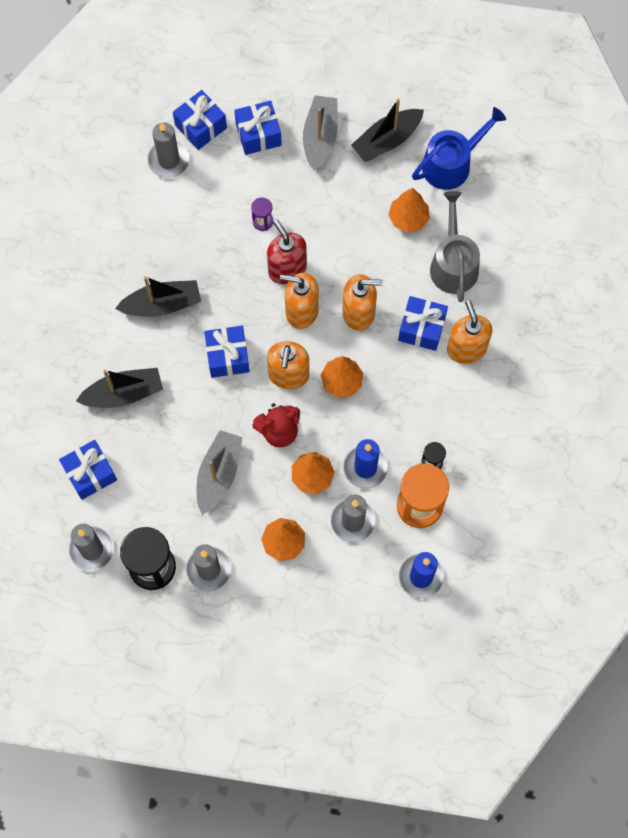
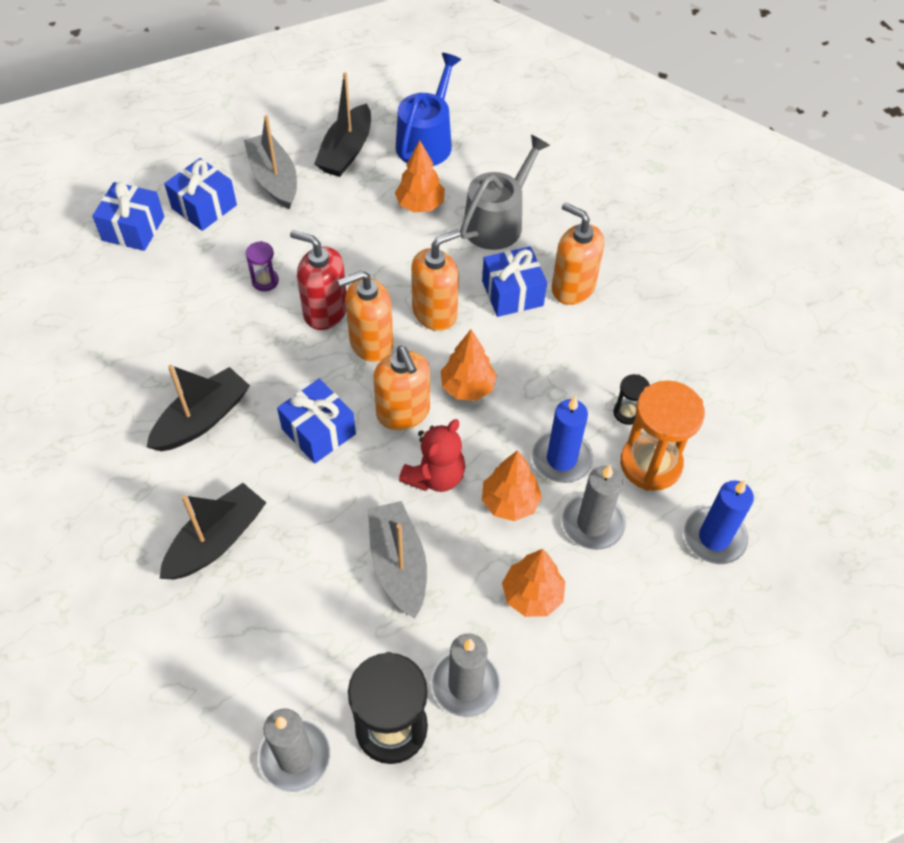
camera: 35 degrees left, 15 degrees down
(90, 473) = (232, 660): blue gift -> none
(168, 160) = (116, 275): grey candle -> none
(453, 264) = (497, 221): grey watering can -> grey watering can turned 75 degrees clockwise

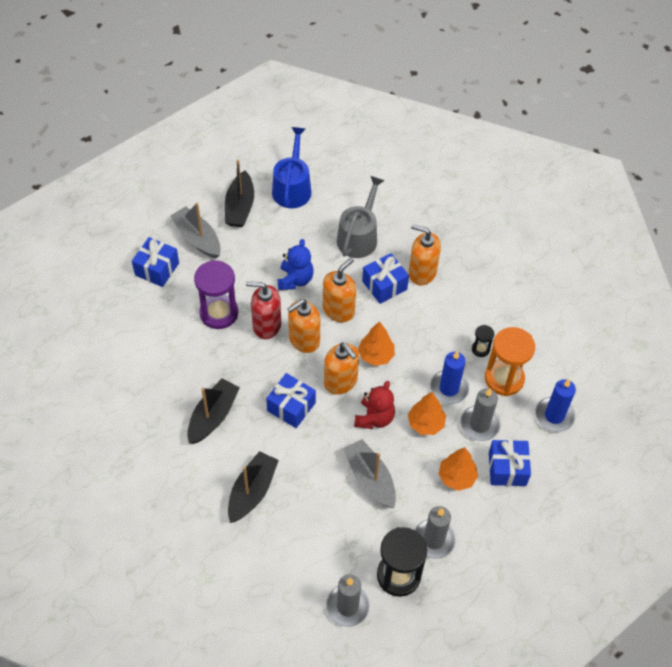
camera: 15 degrees left, 0 degrees up
(133, 228) = (114, 296): blue gift -> blue gift (507, 469)
(265, 281) = (219, 313): purple hourglass -> purple hourglass, size x2.10
(388, 259) = (295, 280): none -> blue teddy bear
(420, 205) = (303, 236): orange tree -> none

